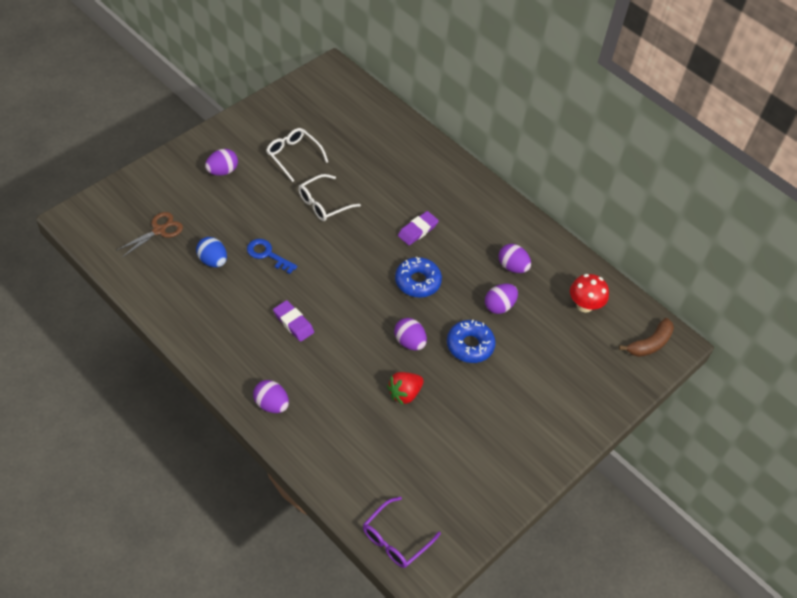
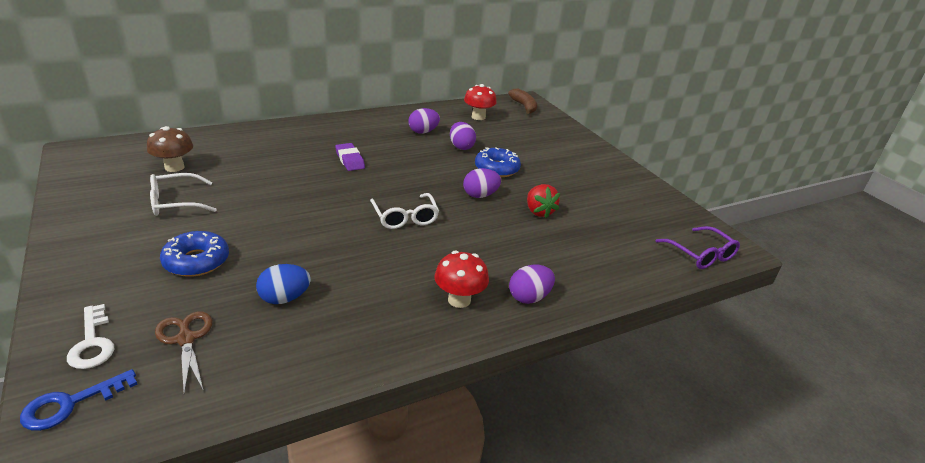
camera: 70 degrees left, 20 degrees down
(142, 193) = (92, 343): none -> white key
(222, 171) = (138, 258): purple egg -> none
(250, 359) = (459, 300): none -> red mushroom
(267, 254) = (309, 253): blue key -> blue key (70, 404)
(293, 323) = (421, 257): purple eraser -> none
(324, 203) = (267, 200): white glasses -> white glasses (405, 217)
(340, 131) = (174, 167): none -> brown mushroom
(417, 281) = (411, 174): blue donut -> blue donut (196, 261)

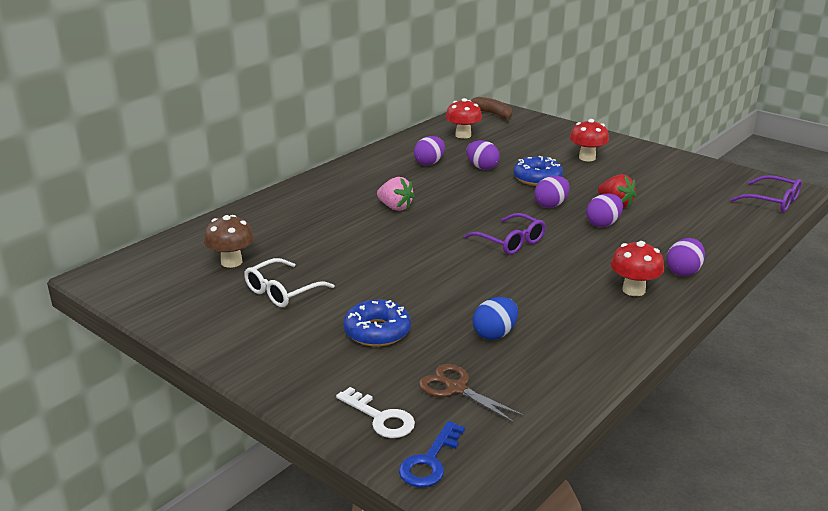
camera: 20 degrees left, 5 degrees down
(350, 160) = (395, 207): purple eraser -> pink strawberry
(405, 217) = (510, 241): white glasses -> purple glasses
(506, 226) = (603, 224): none -> purple egg
(562, 163) = (587, 158): none -> red mushroom

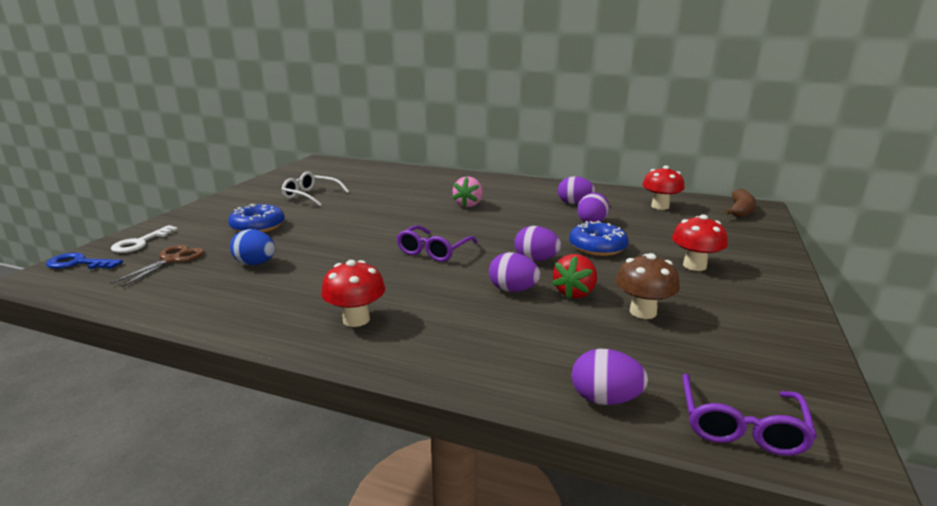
camera: 70 degrees right, 5 degrees down
(231, 262) = (347, 179): brown mushroom -> brown mushroom (643, 312)
(683, 271) = (417, 349): purple egg -> purple egg (605, 399)

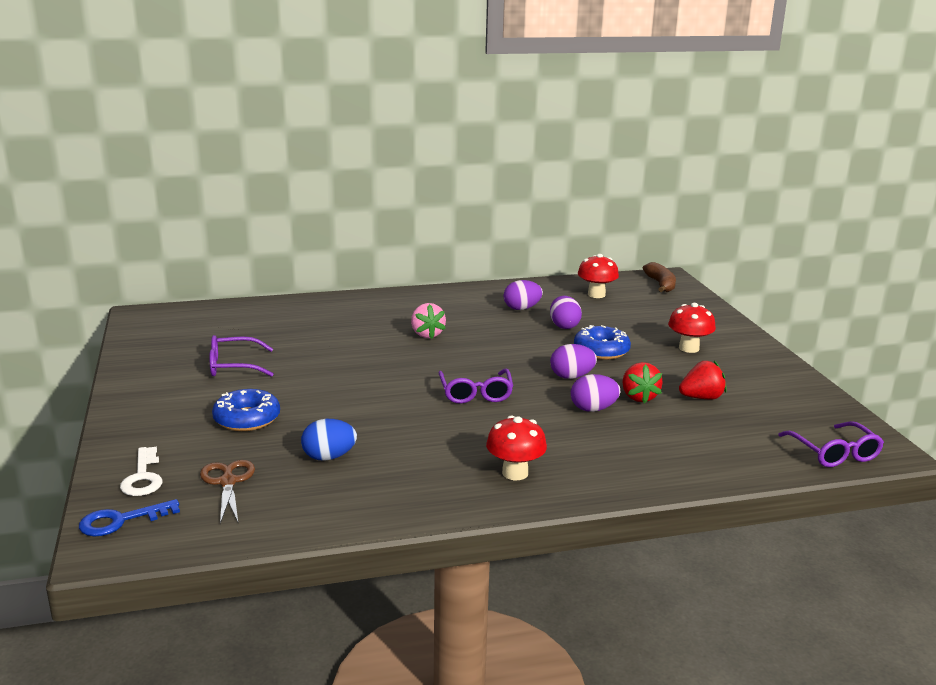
camera: 35 degrees left, 0 degrees up
(311, 196) = (234, 366): white glasses -> purple glasses
(605, 399) = (753, 465): purple egg -> none
(643, 312) = (701, 398): brown mushroom -> red strawberry

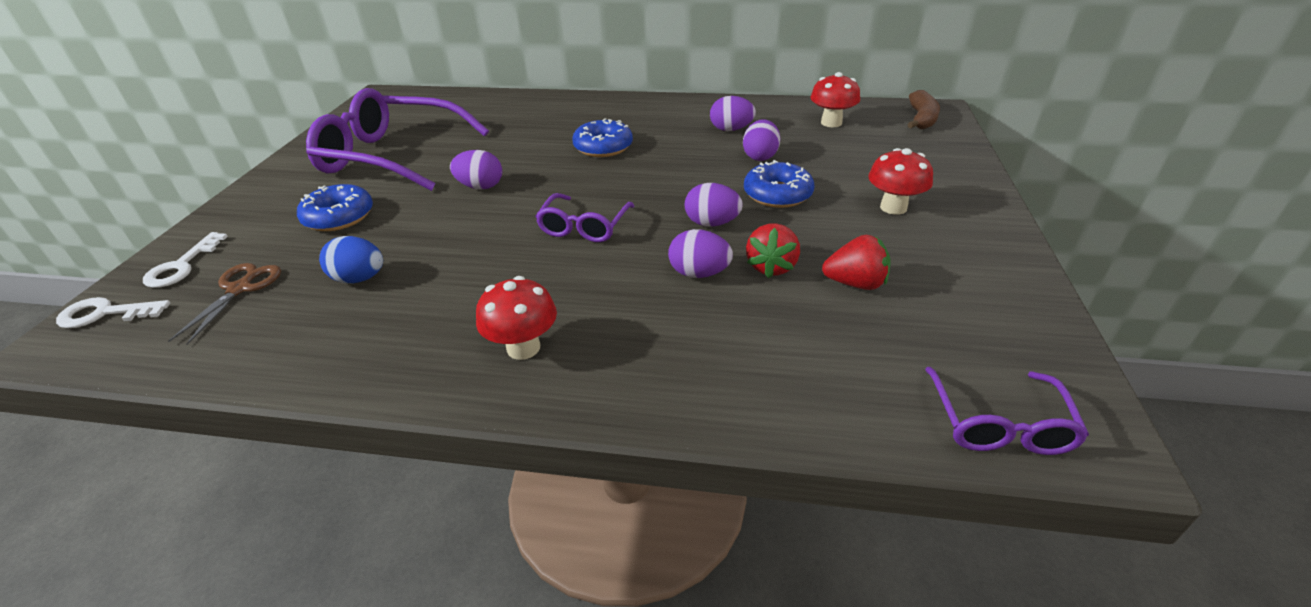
camera: 25 degrees right, 15 degrees up
(121, 521) = (105, 314): blue key -> white key
(234, 366) = (393, 156): purple glasses -> purple glasses, size x2.00
(352, 378) = (480, 187): none -> purple egg
(427, 334) = (603, 147): pink strawberry -> blue donut

